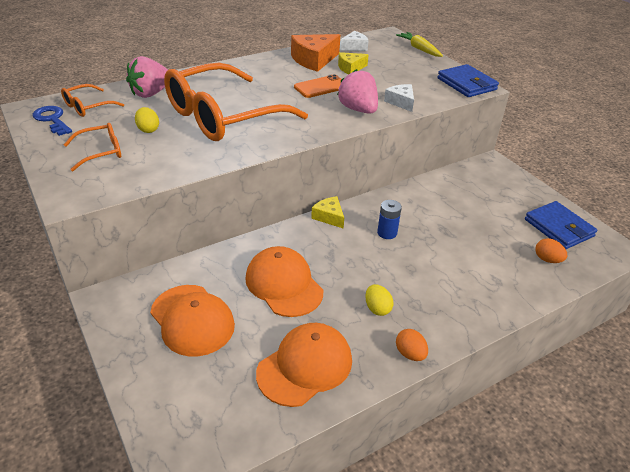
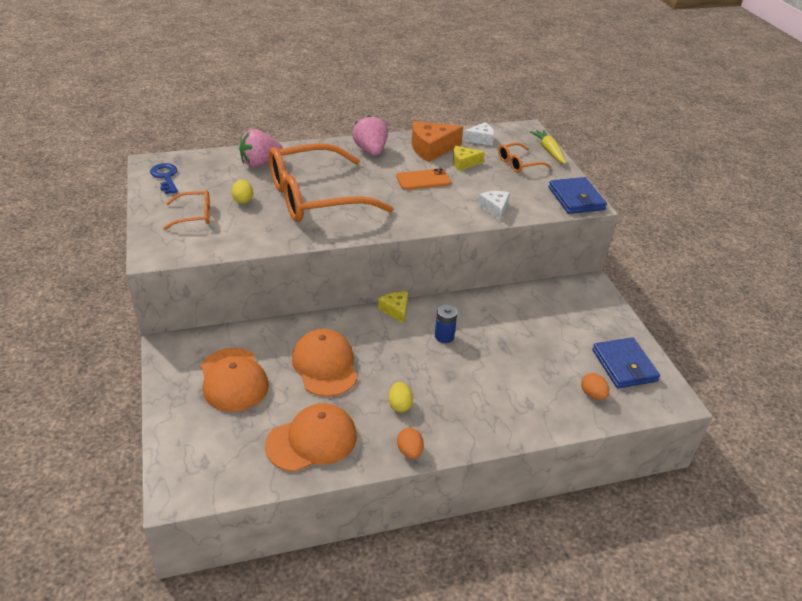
camera: 15 degrees right, 0 degrees up
(88, 106) = (200, 168): orange glasses -> orange glasses (518, 163)
(358, 109) = (447, 210): pink strawberry -> pink strawberry (371, 151)

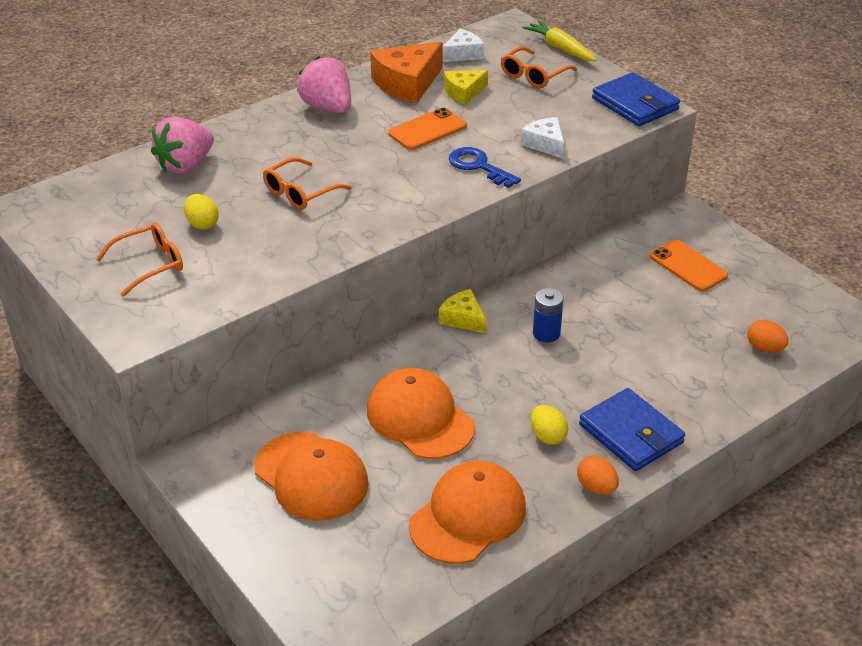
camera: 20 degrees left, 0 degrees up
(165, 177) = (62, 222): blue key -> blue key (478, 166)
(315, 197) = (300, 192): orange glasses -> orange glasses, size x0.43
(572, 321) = (688, 266): none -> orange phone
(624, 365) = (779, 302): blue wallet -> blue wallet (631, 434)

